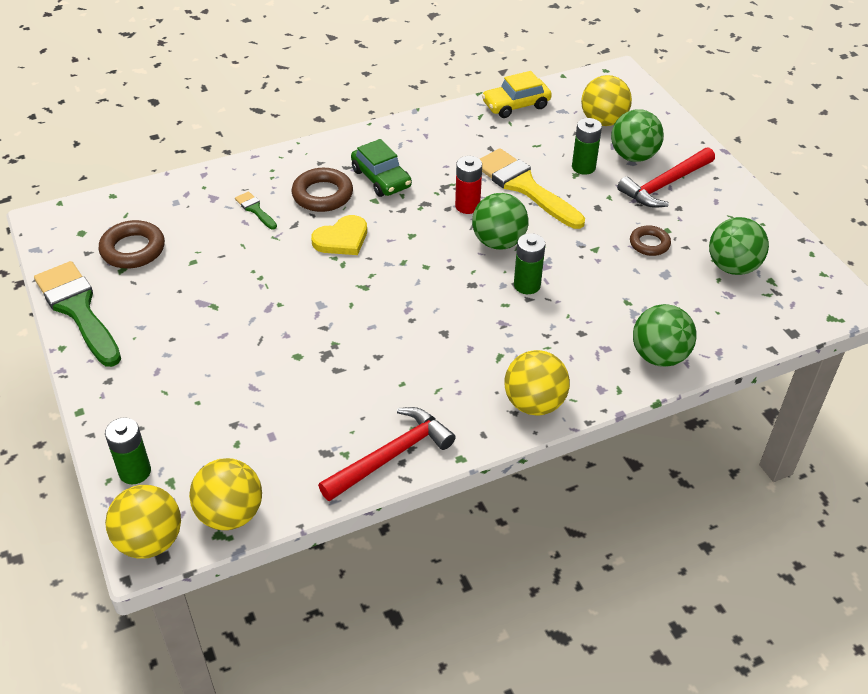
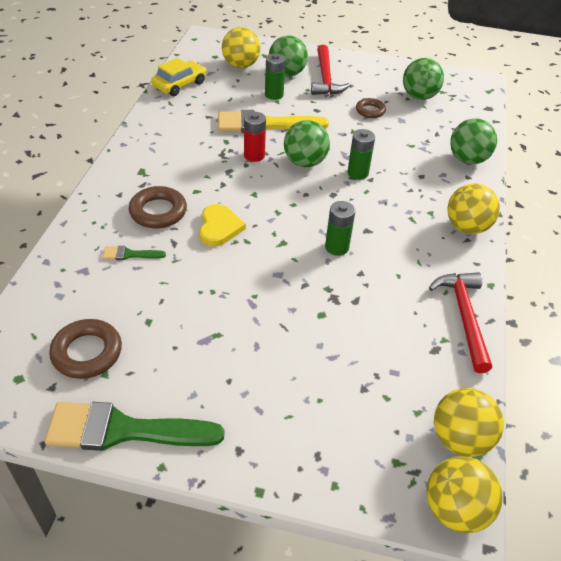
camera: 55 degrees left, 0 degrees up
(135, 472) = (367, 482): green battery -> green battery (337, 247)
(381, 178) = (177, 176): green car -> none
(516, 105) = (179, 85): yellow car -> yellow car turned 150 degrees counterclockwise

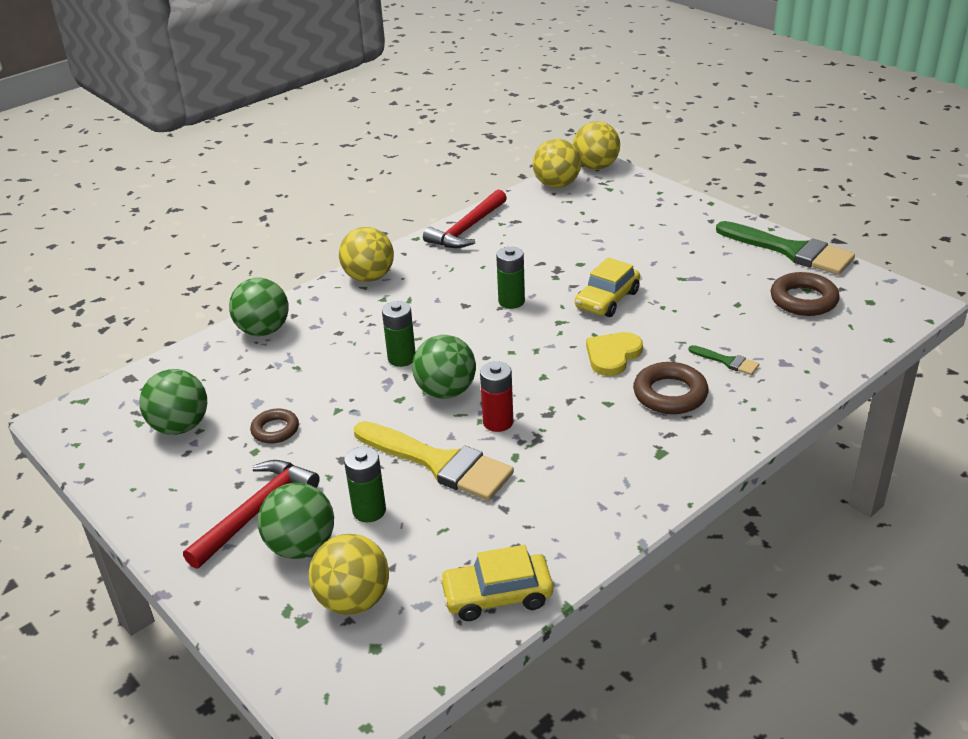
camera: 140 degrees left, 10 degrees down
(264, 280) = (607, 300): none -> yellow car

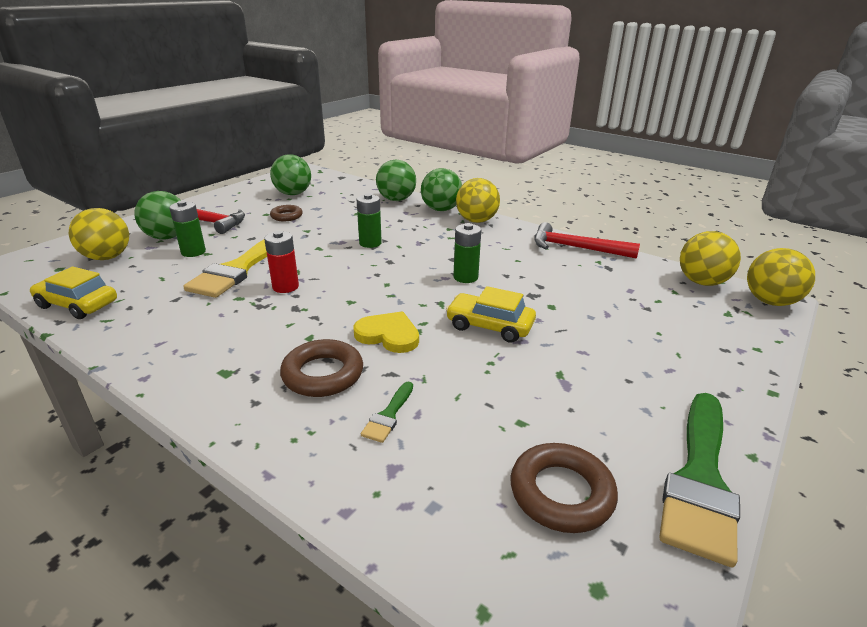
camera: 75 degrees right, 5 degrees down
(446, 391) = (328, 263): green ball -> green ball (441, 209)
(497, 596) = (77, 304): yellow car -> yellow car turned 45 degrees counterclockwise

